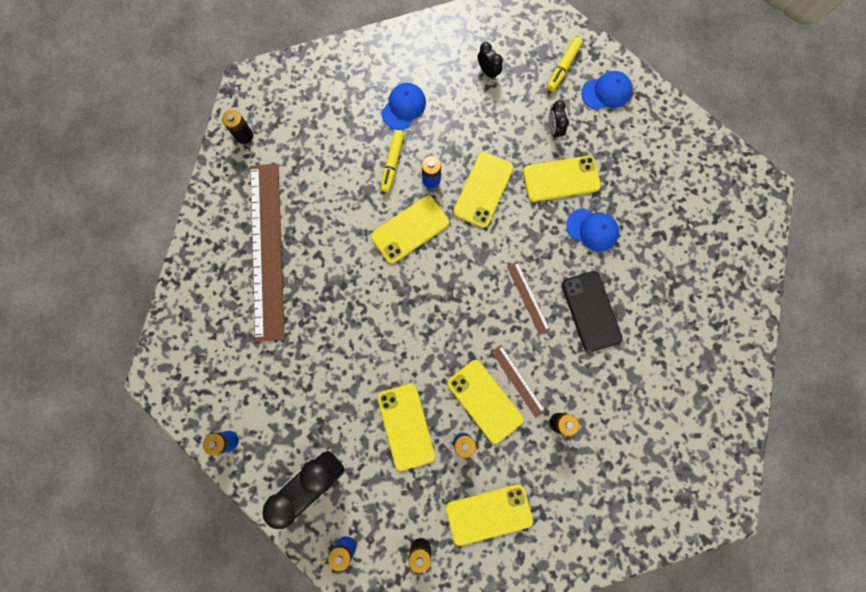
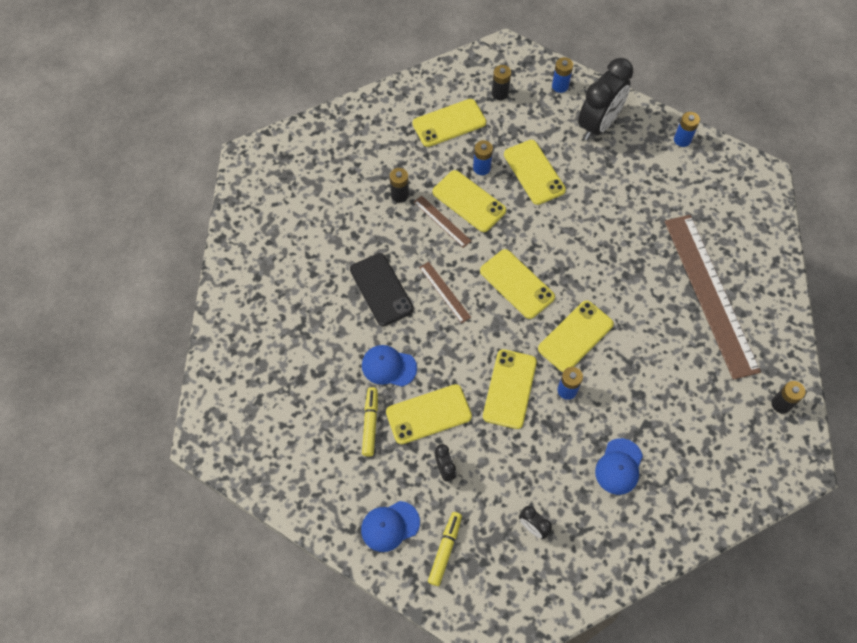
camera: 170 degrees right, 15 degrees down
(392, 163) = (613, 401): yellow marker -> yellow marker (370, 423)
(454, 294) = (517, 284): none -> yellow phone

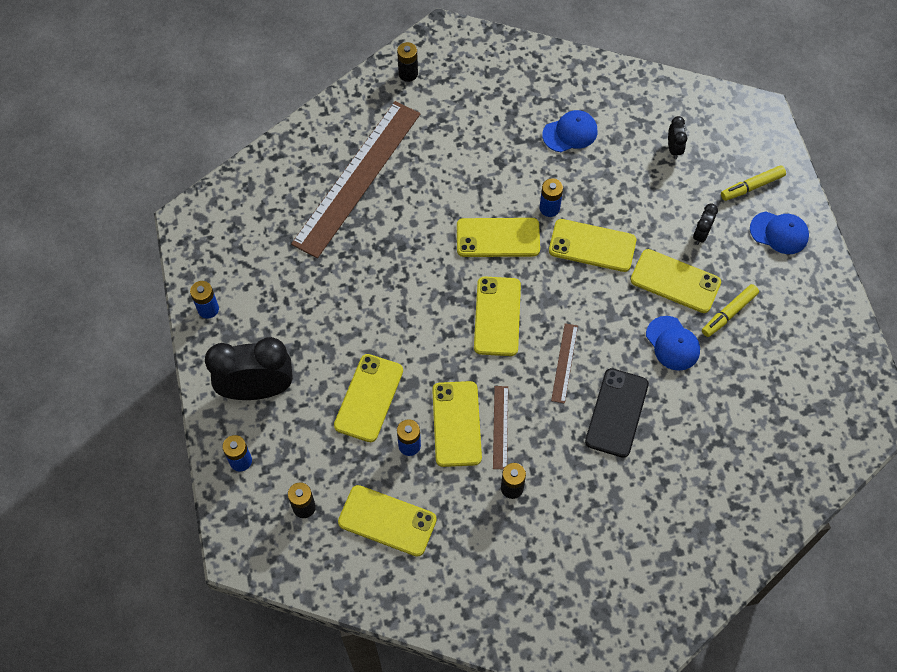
camera: 135 degrees left, 0 degrees up
(510, 389) = (592, 245): yellow phone -> yellow phone turned 45 degrees clockwise

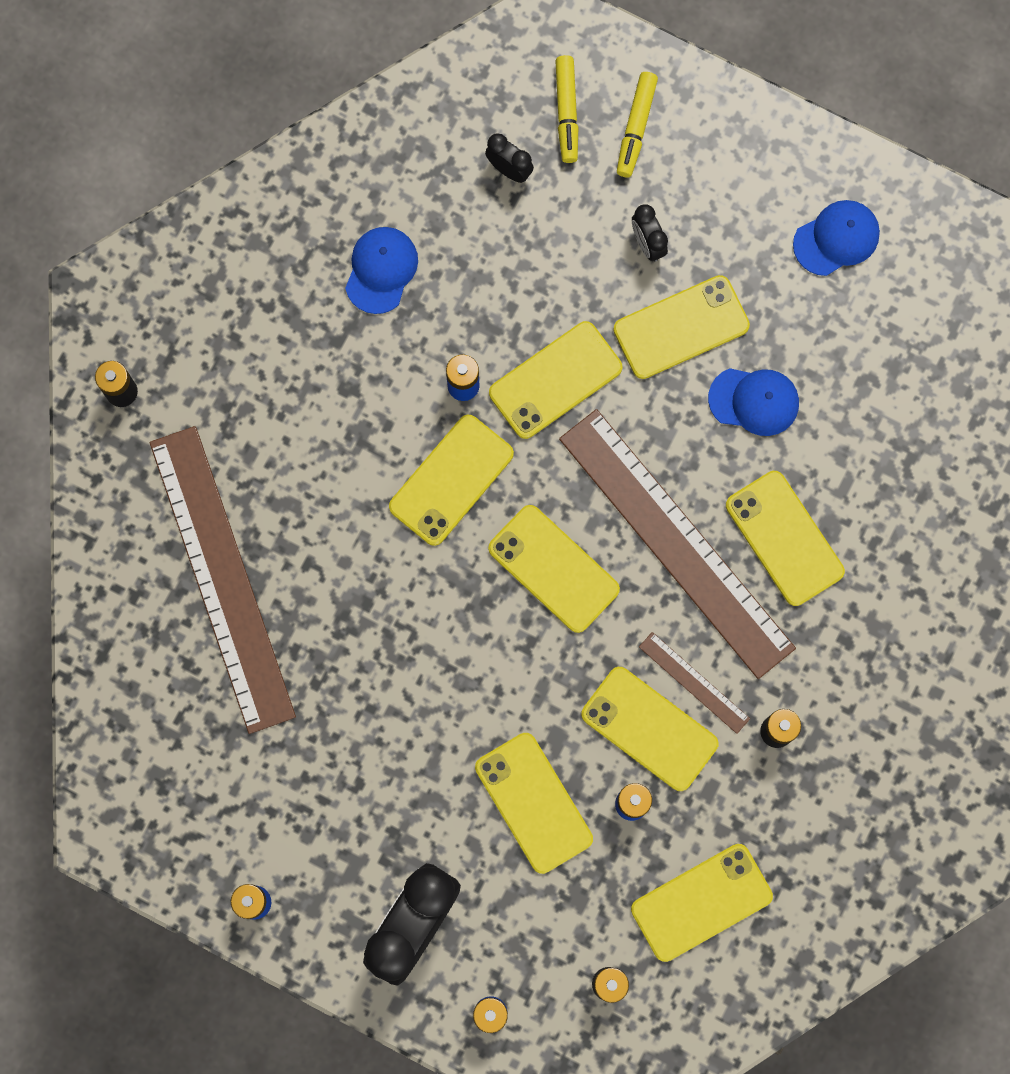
camera: 50 degrees left, 15 degrees up
(564, 363) = (676, 543): brown ruler -> brown ruler, size x2.42
(617, 413) = (784, 538): black phone -> yellow phone
(729, 313) = (770, 305): yellow marker -> yellow marker (566, 112)
(779, 233) = (720, 154): blue cap -> blue cap (836, 238)

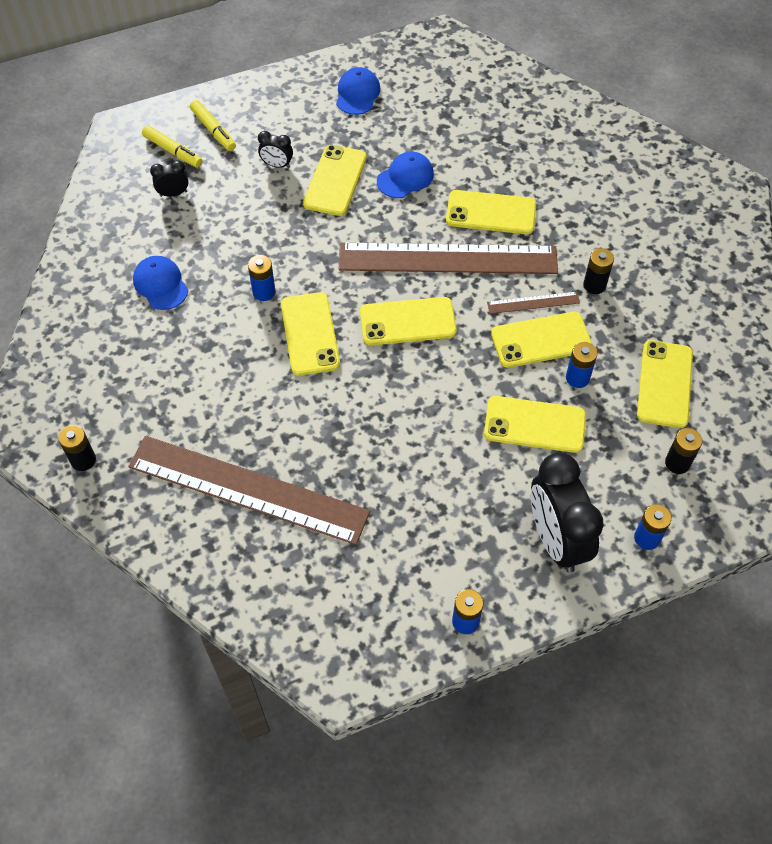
camera: 50 degrees left, 20 degrees down
(555, 380) = (305, 250): yellow phone -> none

